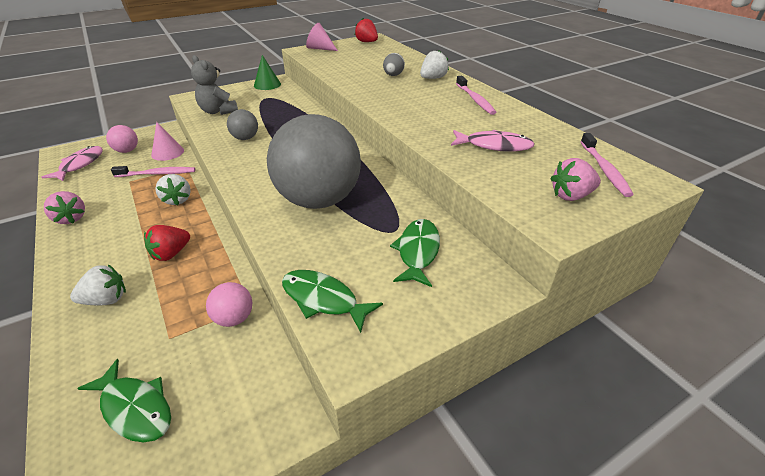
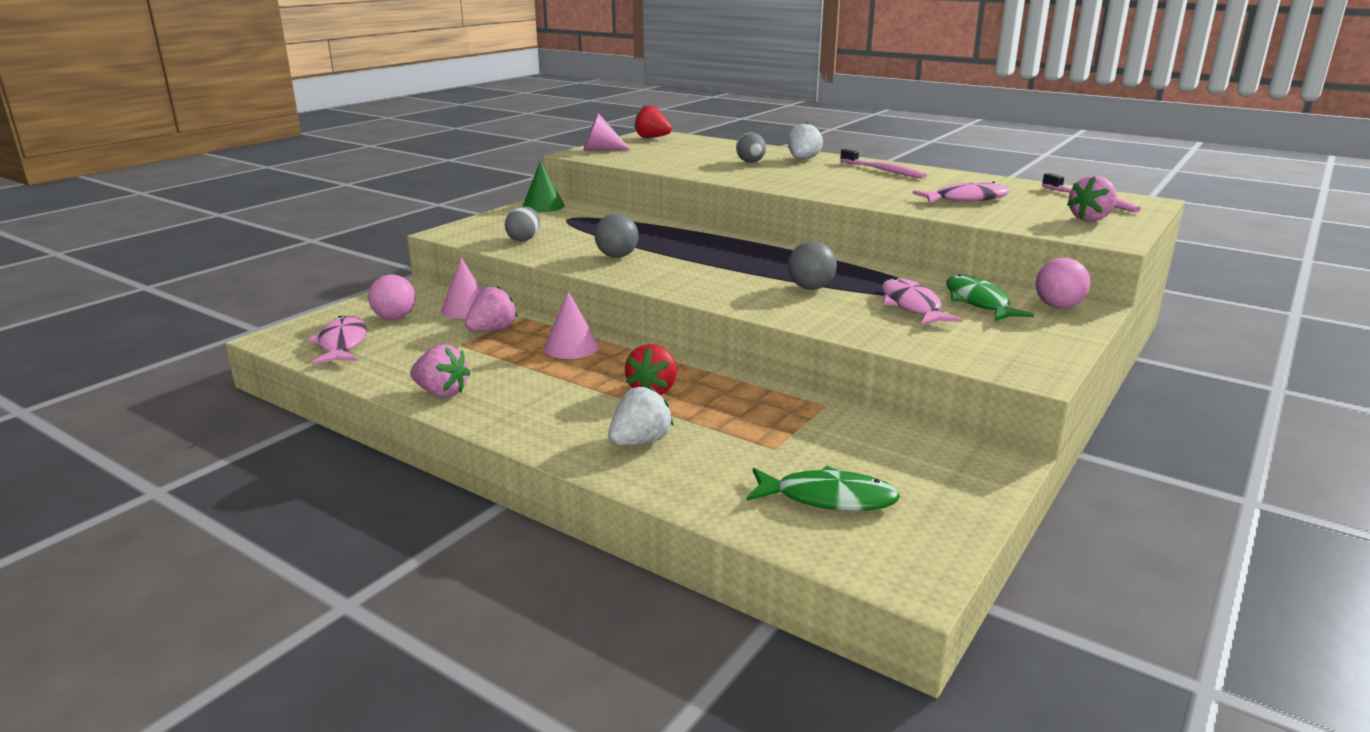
camera: 25 degrees left, 15 degrees down
(157, 174) = (492, 330): pink toothbrush -> pink strawberry
(177, 200) = (571, 347): white strawberry -> pink cone
(218, 111) = (524, 239): grey teddy bear -> grey egg
(234, 318) = (823, 417): pink ball -> pink ball (1058, 307)
(318, 200) = (810, 288): grey ball -> grey ball, size x0.42
(323, 299) = (945, 348): green fish -> none
(362, 241) = (912, 306): none -> pink fish

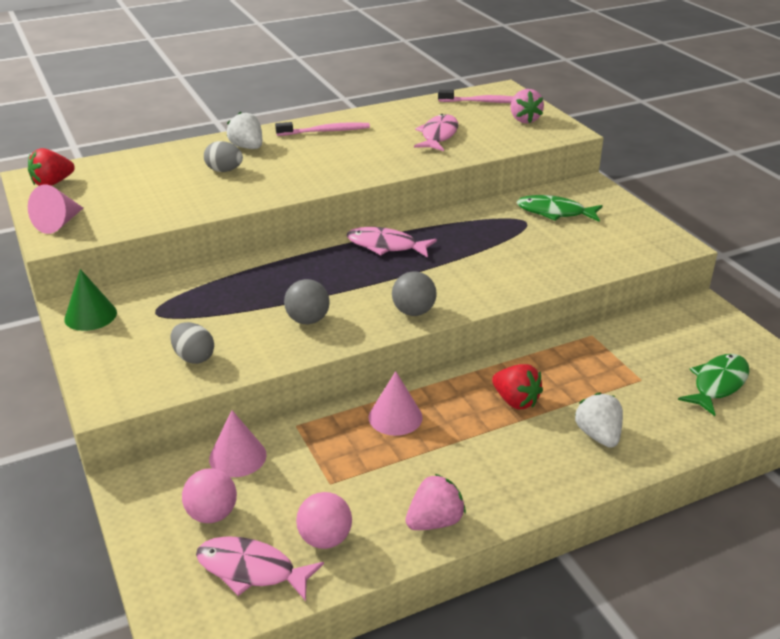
camera: 60 degrees left, 10 degrees up
(492, 330) = (313, 453): pink strawberry -> none
(810, 288) = (473, 260): grey ball -> grey ball (413, 312)
(912, 306) = (542, 237): pink fish -> pink fish (386, 246)
(1058, 307) = (583, 192): pink ball -> pink ball (325, 539)

